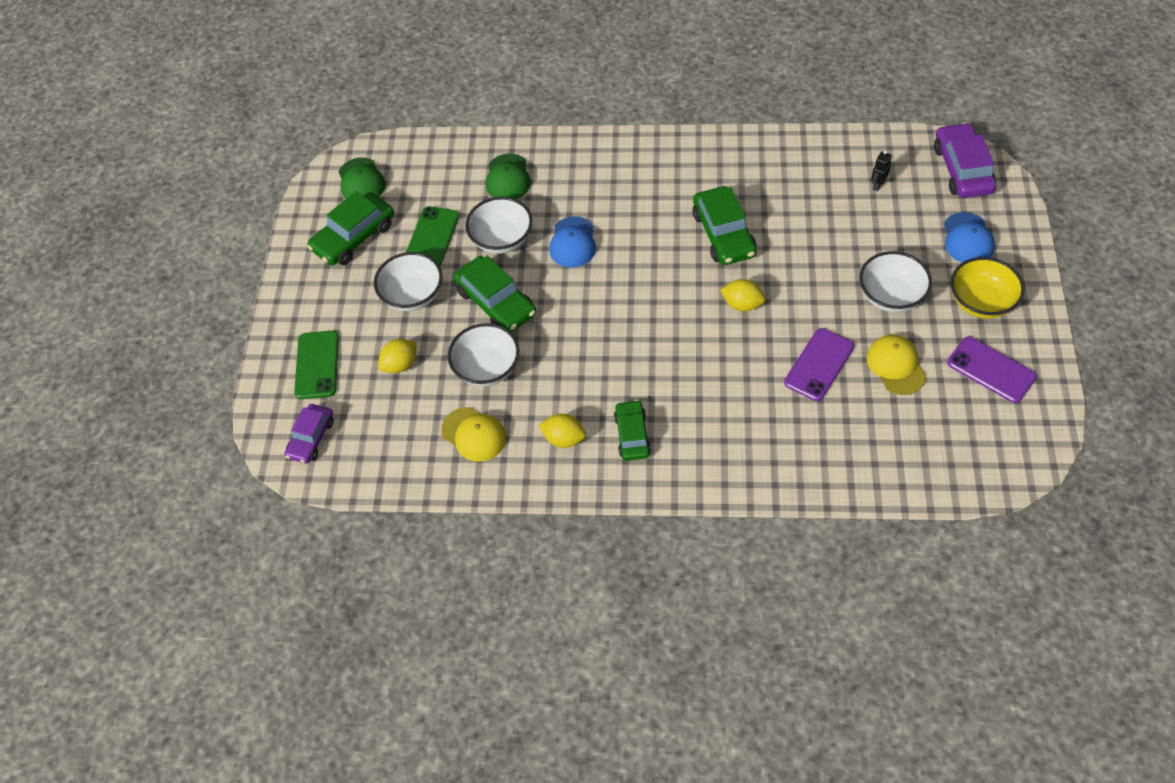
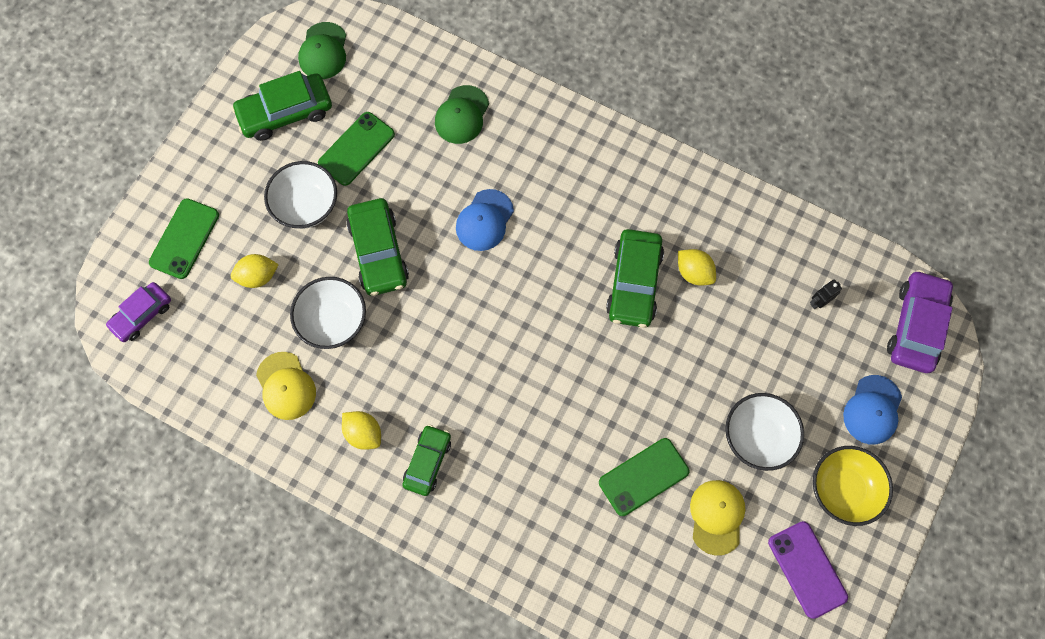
camera: 20 degrees right, 15 degrees up
(502, 239) = (420, 183): white bowl -> none
(742, 304) = (608, 372): yellow lemon -> yellow lemon (694, 272)
(819, 364) = (643, 477): purple phone -> green phone

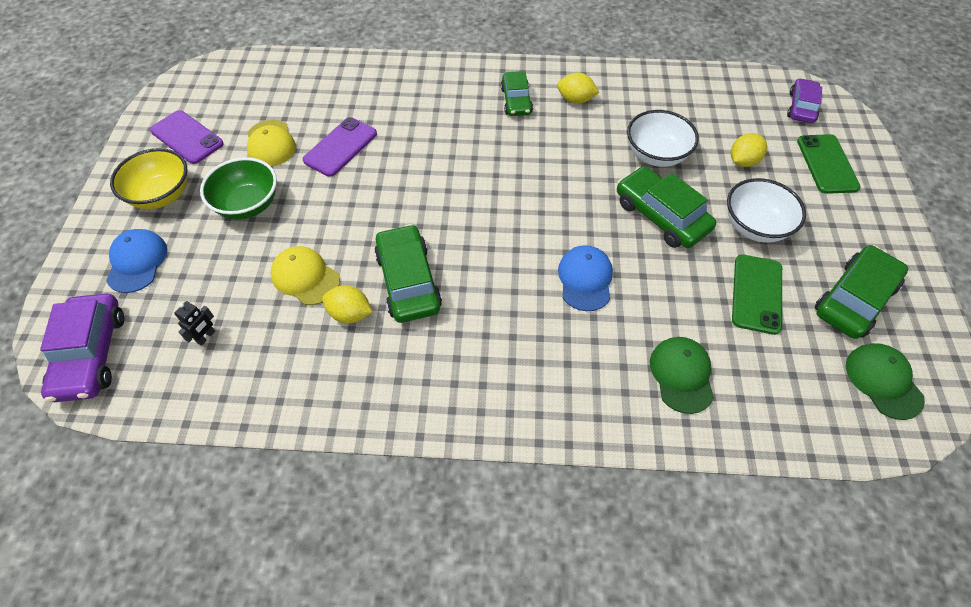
camera: 155 degrees right, 15 degrees down
(286, 386) = (655, 105): yellow cap -> yellow cap (305, 277)
(643, 477) = (340, 147): green phone -> purple phone
(757, 436) = (248, 204): white bowl -> green bowl

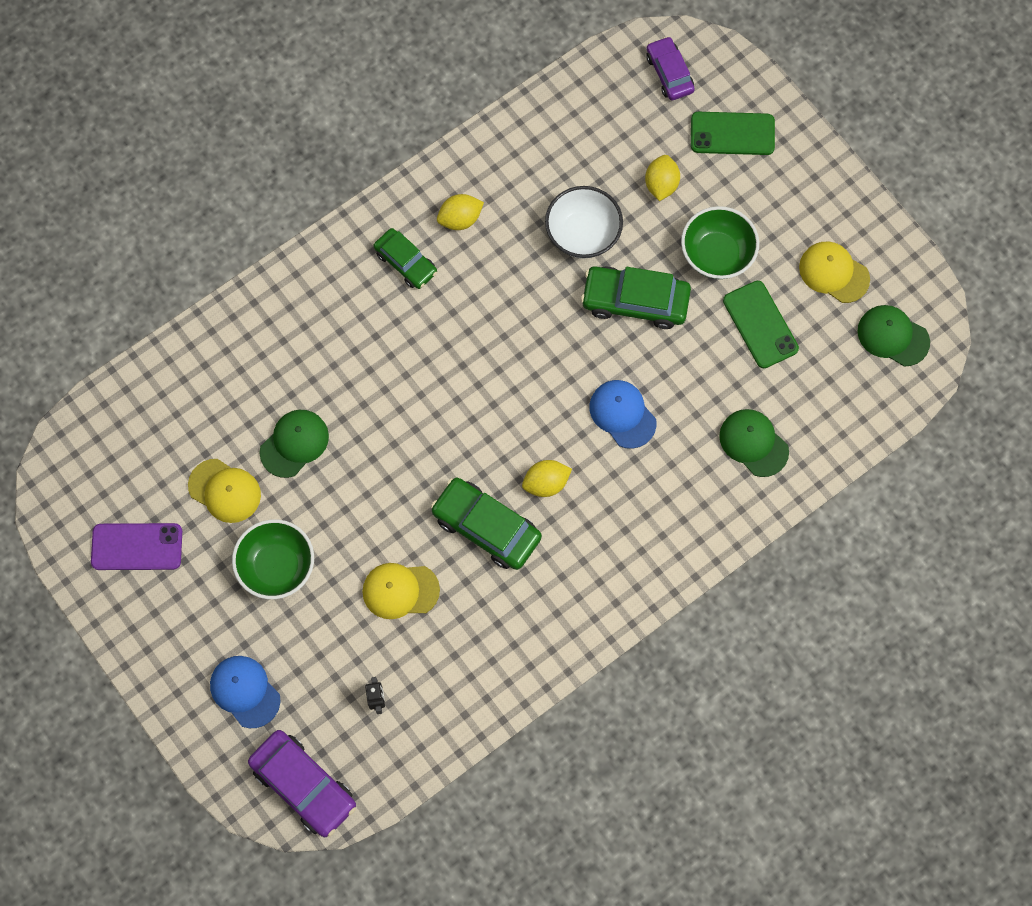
camera: 40 degrees left, 15 degrees up
(162, 195) = (188, 619): yellow bowl -> none
(340, 147) = (294, 443): purple phone -> green cap
(350, 314) = (468, 591): yellow lemon -> yellow lemon (546, 483)
(755, 226) = (717, 254): white bowl -> green bowl
(827, 164) = (732, 134): green phone -> green phone turned 45 degrees counterclockwise
(854, 299) = (833, 273): green car -> yellow cap

